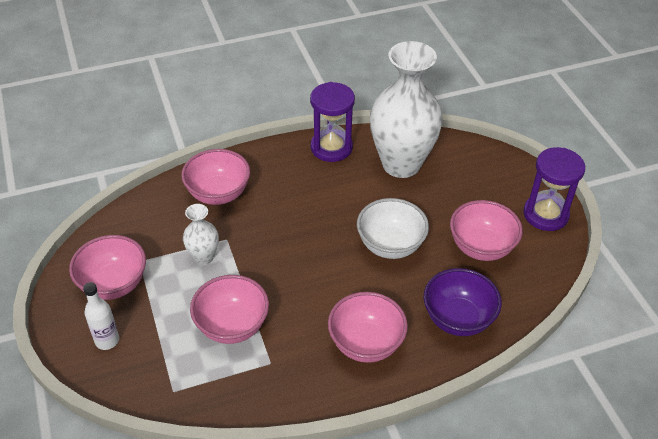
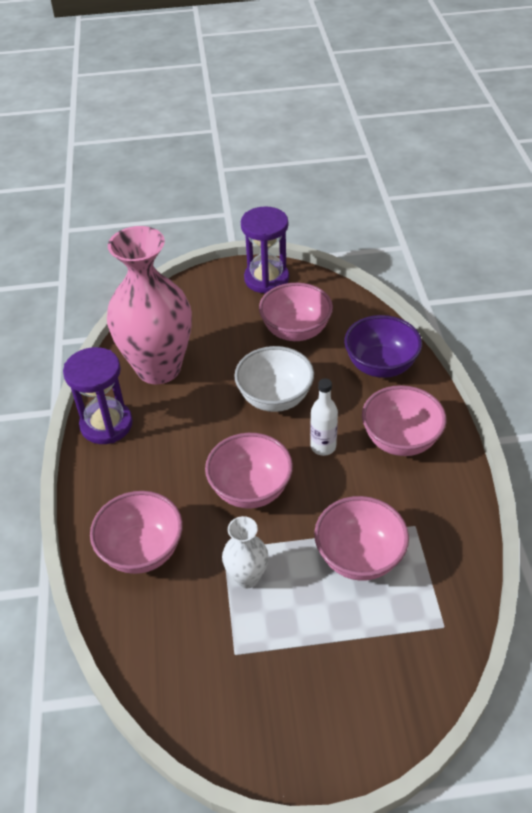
camera: 75 degrees left, 0 degrees up
(107, 340) = (360, 700): white bottle -> white bottle (323, 447)
(113, 284) = (267, 689): pink bowl -> pink bowl (250, 489)
(401, 164) = (158, 368): white vase -> pink vase

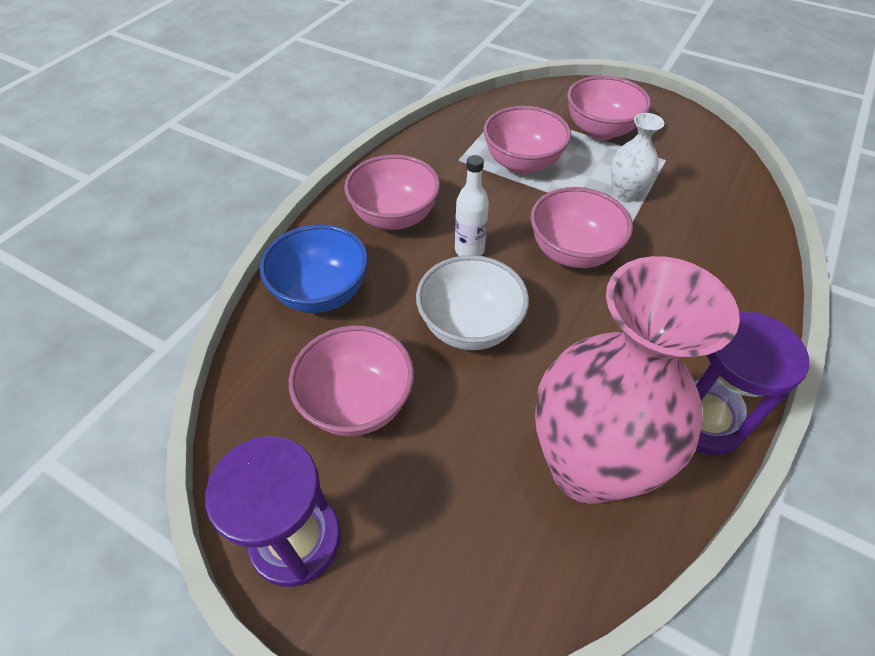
camera: 145 degrees left, 5 degrees up
(142, 551) = (713, 257): pink bowl -> pink bowl (600, 131)
(380, 366) = (322, 293): purple bowl -> blue bowl

